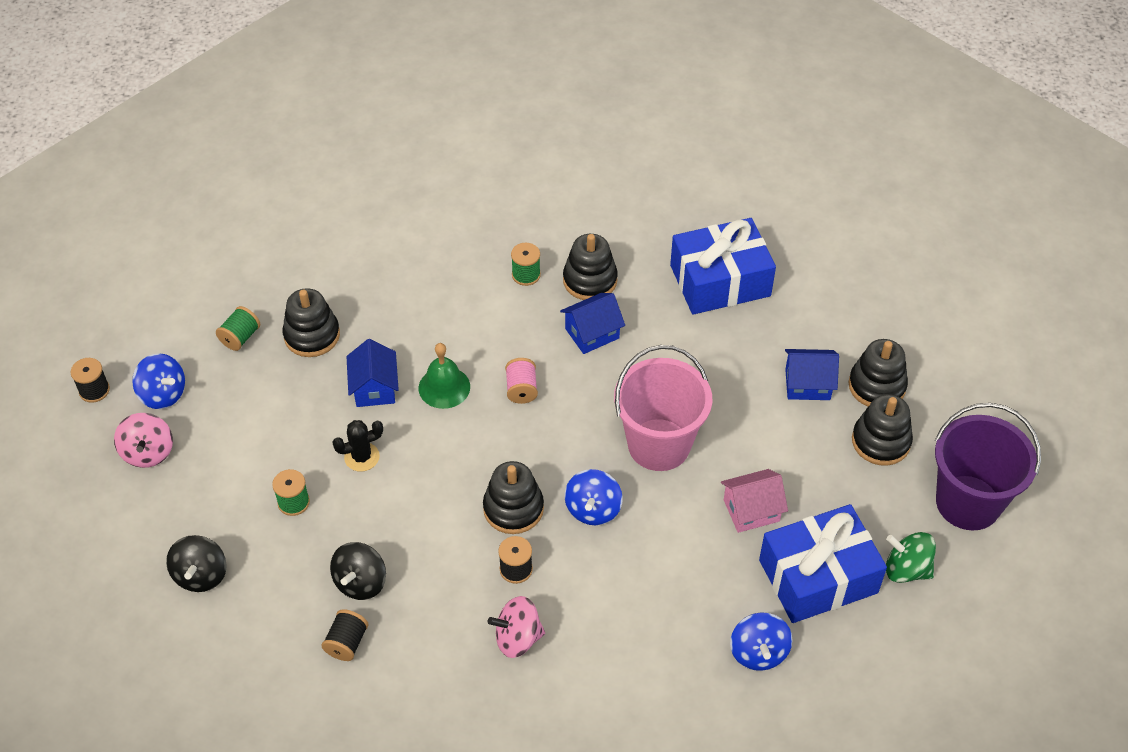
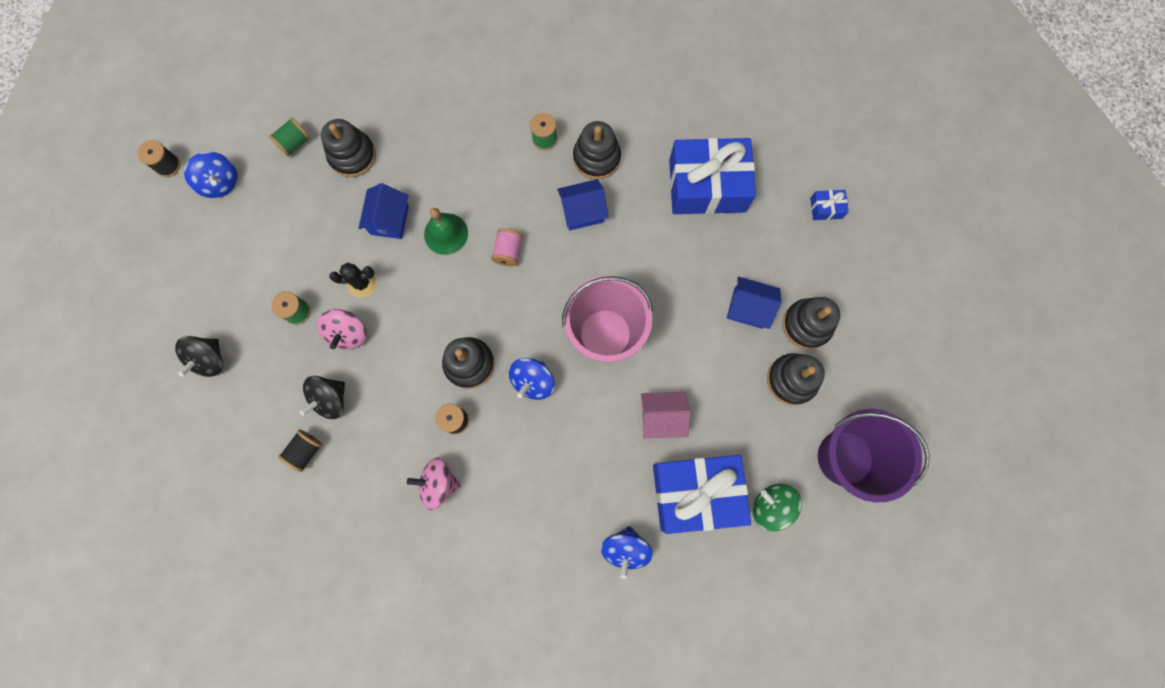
camera: 15 degrees right, 25 degrees up
(148, 452) = (196, 235): pink spinning top -> pink spinning top (348, 333)
(855, 274) = (826, 208): none -> blue gift

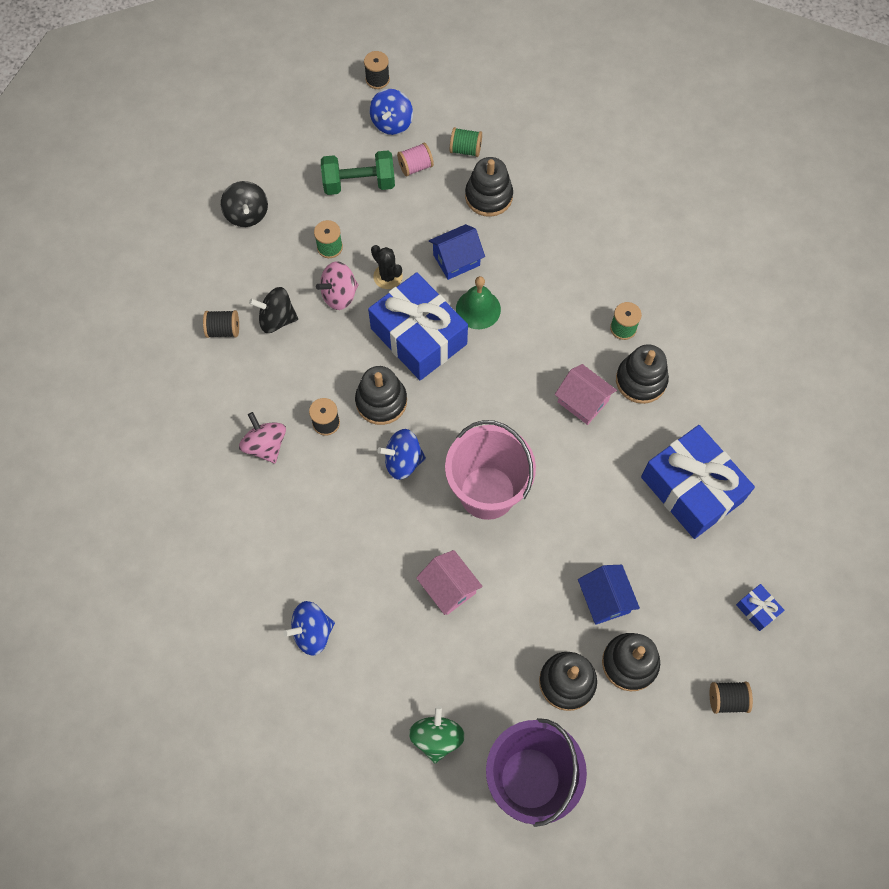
camera: 55 degrees right, 10 degrees down
(210, 360) = (247, 214): black spinning top -> black spinning top turned 90 degrees counterclockwise
(256, 248) = (359, 183): none -> green dumbbell
(508, 252) = (500, 367): pink spool -> pink spool (415, 167)
(582, 211) = (582, 401): blue house -> pink house
(696, 493) = (402, 662): blue gift -> blue gift (418, 336)
(876, 277) = (727, 699): none -> black spool

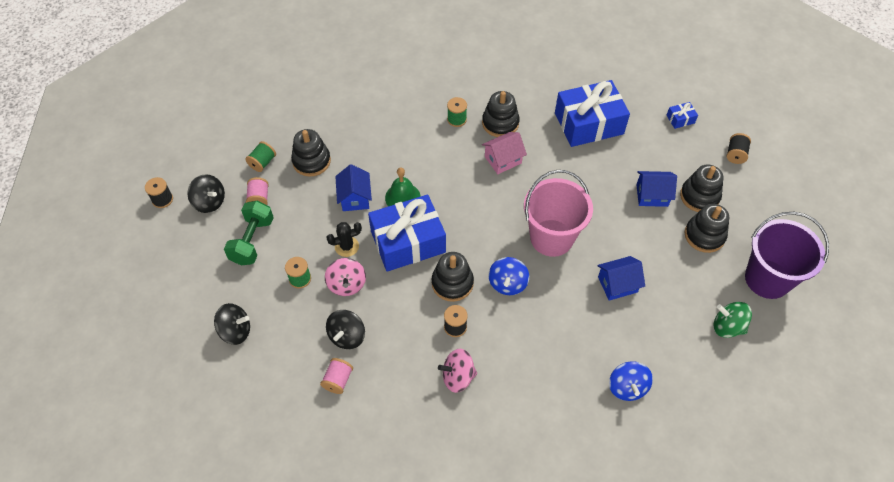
camera: 70 degrees left, 10 degrees down
(223, 330) = (338, 380): black spool -> pink spool
(392, 123) = (209, 202): blue spinning top -> black spinning top
(449, 588) = (617, 284): pink house -> blue house

